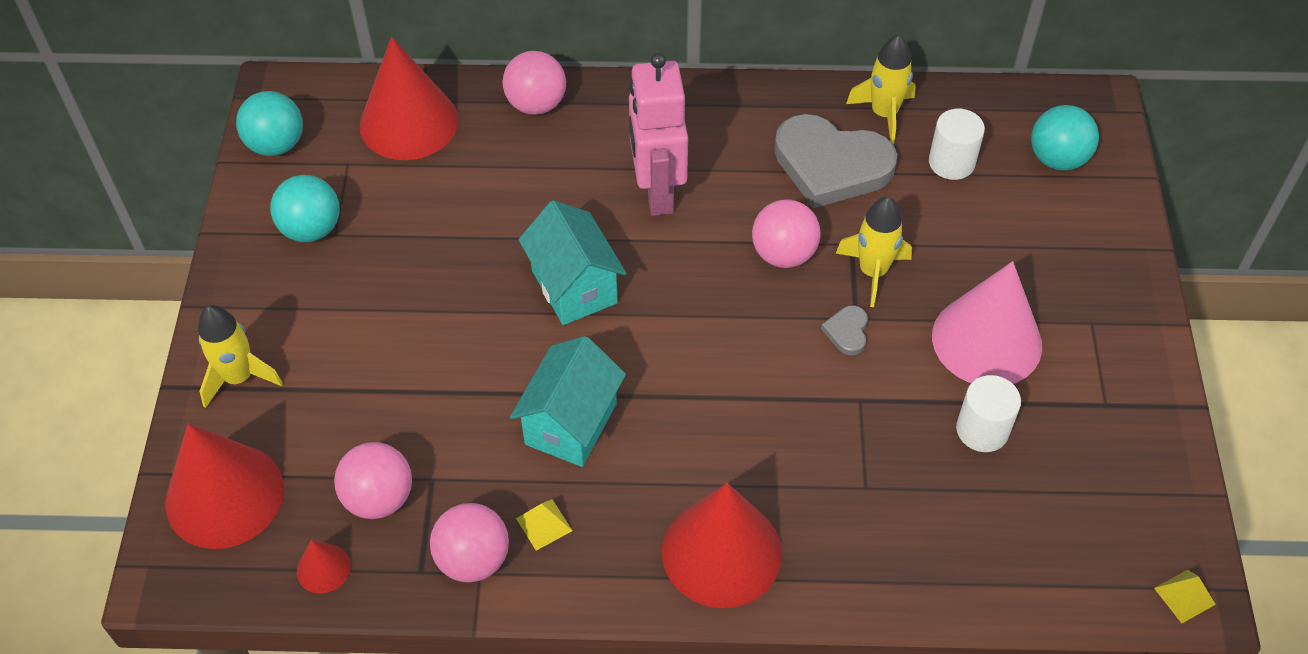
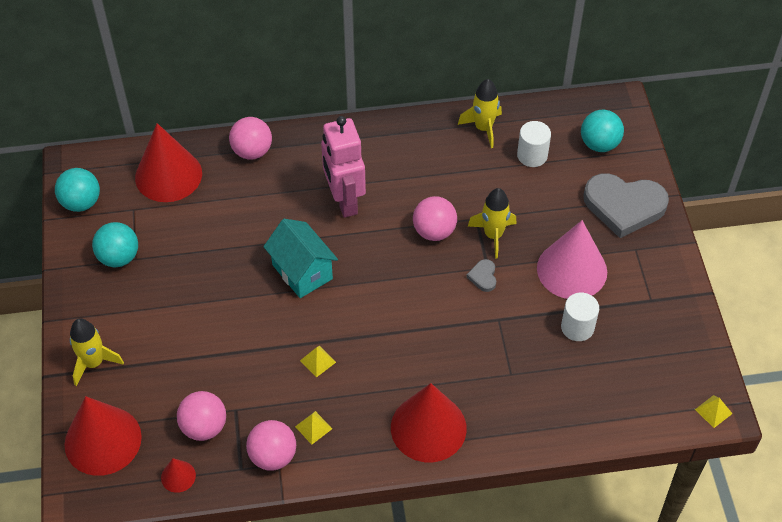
camera: 10 degrees left, 0 degrees up
(571, 424) = (318, 361): turquoise house -> yellow pyramid
(831, 165) = (455, 167): grey heart -> grey heart (624, 206)

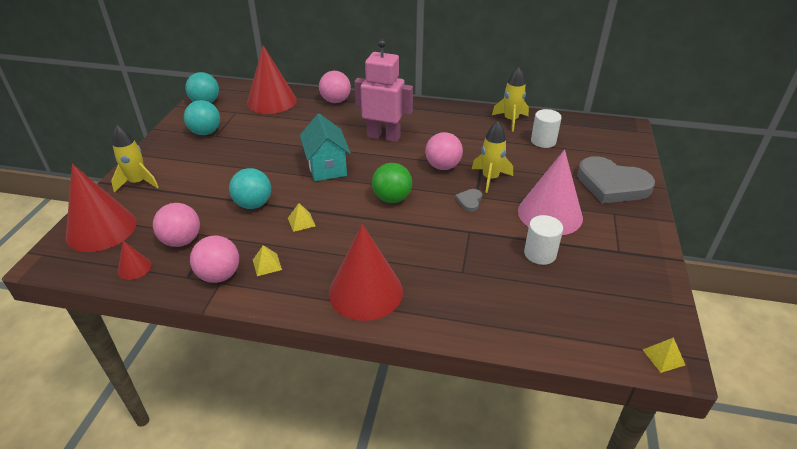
camera: 20 degrees right, 15 degrees down
(344, 201) = (383, 136): pink robot -> pink robot turned 105 degrees clockwise
(399, 298) = (392, 198): none -> green ball
(599, 144) = (602, 145): turquoise ball -> turquoise ball (253, 204)

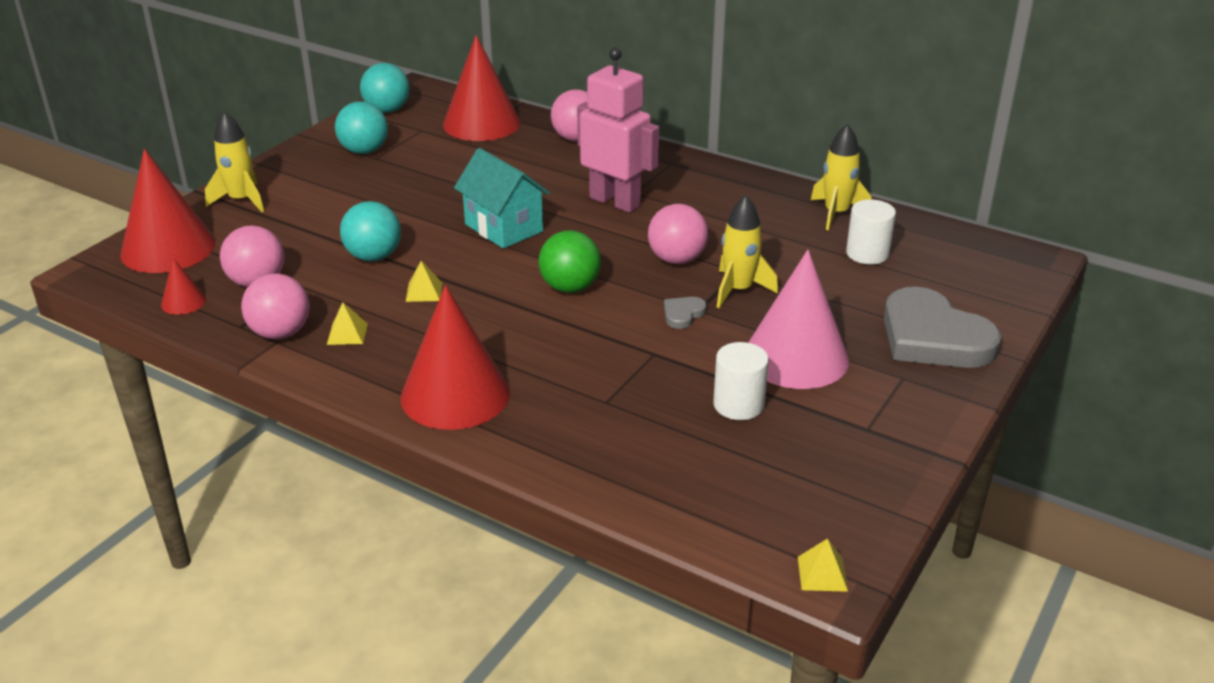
camera: 20 degrees right, 5 degrees down
(326, 167) = (503, 228): turquoise house -> turquoise house turned 45 degrees counterclockwise

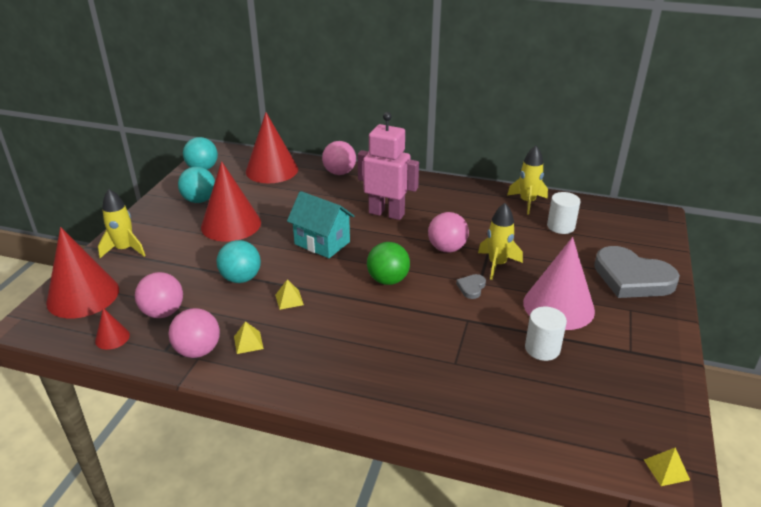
camera: 15 degrees left, 0 degrees up
(455, 395) = (349, 377): red cone -> red cone (231, 224)

